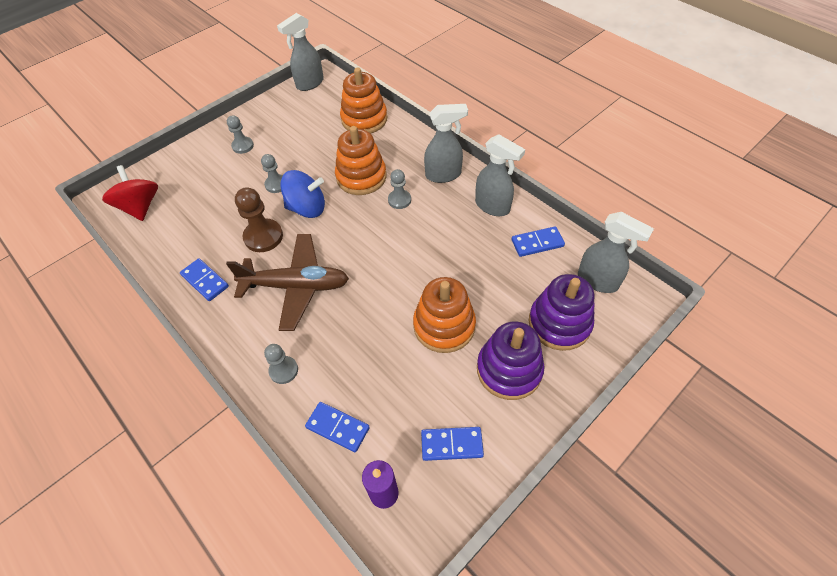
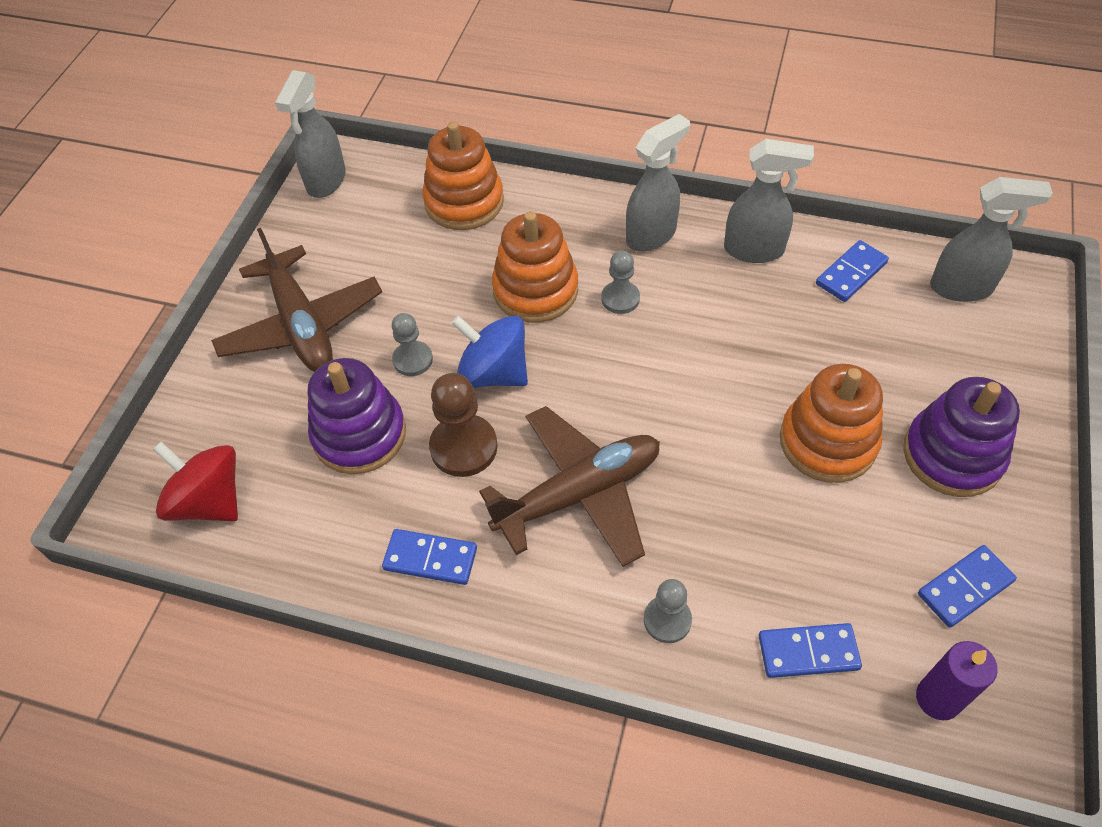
camera: 30 degrees left, 0 degrees up
(243, 146) = (301, 325): grey pawn -> brown plane
(307, 208) = (493, 373): blue spinning top -> blue spinning top turned 120 degrees counterclockwise
(559, 323) = (961, 364): purple stacking toy -> purple stacking toy (359, 434)

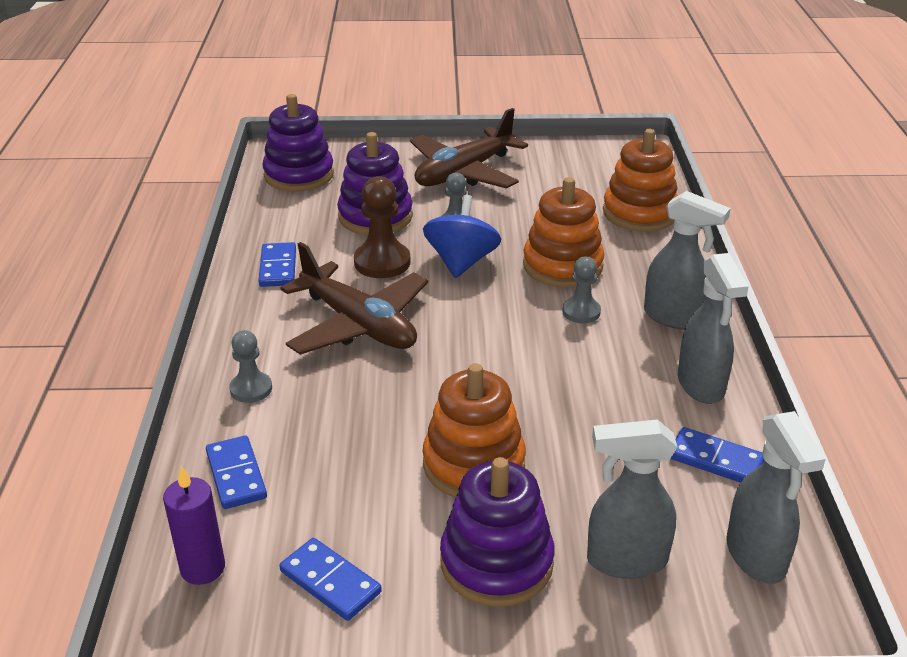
camera: 70 degrees right, 20 degrees down
(209, 501) = (299, 175): red spinning top -> purple stacking toy
(326, 181) = (614, 150): grey spray bottle -> grey spray bottle (625, 560)

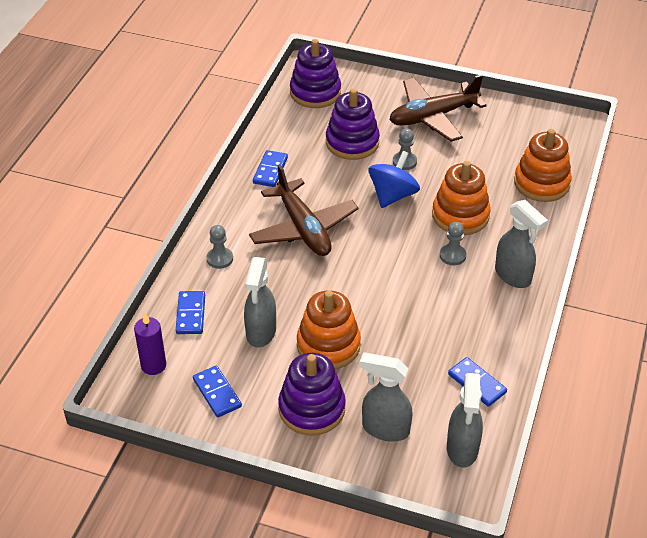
camera: 20 degrees right, 10 degrees up
(382, 262) = (339, 183): brown pawn -> none
(701, 385) = (499, 331): grey spray bottle -> grey spray bottle (261, 332)

